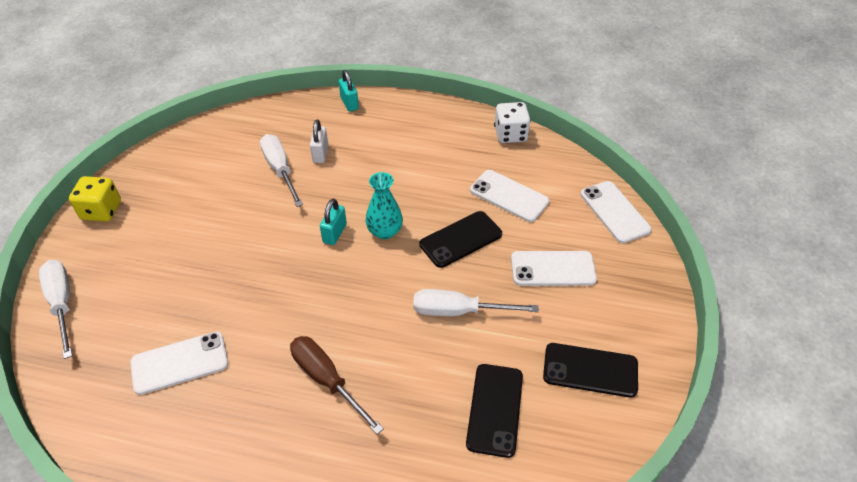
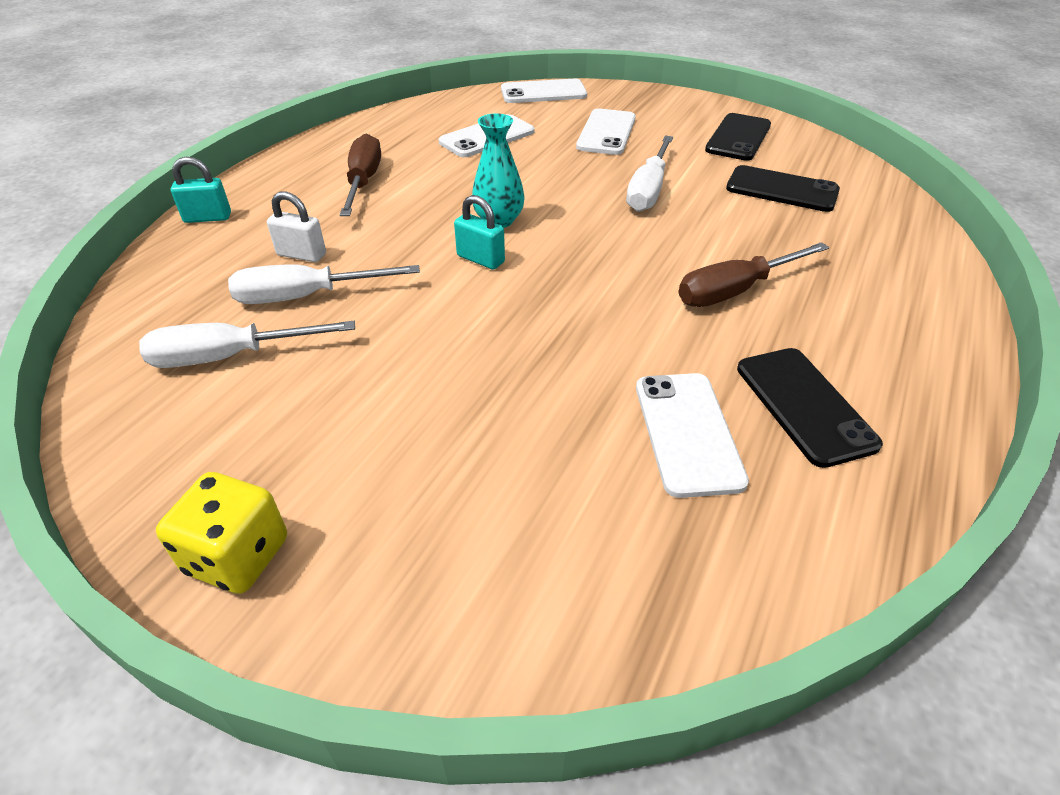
camera: 75 degrees left, 5 degrees down
(62, 304) = (498, 624): white screwdriver -> white screwdriver (230, 357)
(414, 152) = (363, 182): none -> brown screwdriver
(460, 239) = (539, 173): black phone -> black phone (804, 405)
(510, 135) = (386, 120): white dice -> none

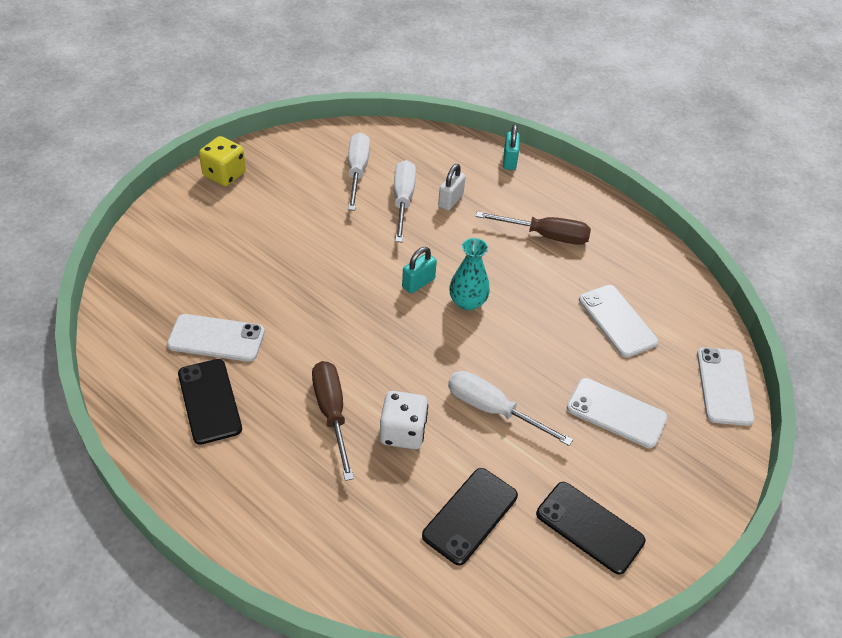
camera: 100 degrees right, 5 degrees up
(720, 238) = (403, 432): none -> white dice
(804, 405) = (209, 401): black phone -> black phone turned 75 degrees clockwise

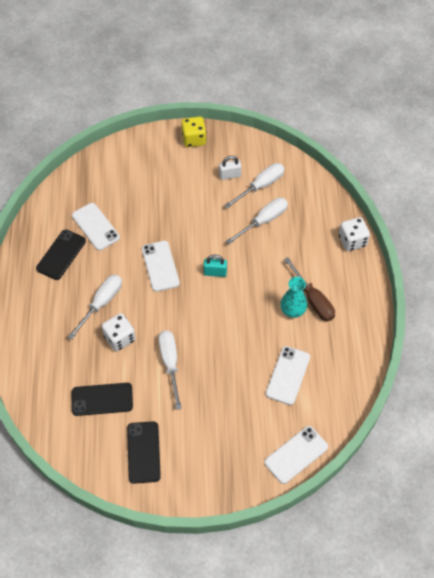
camera: 50 degrees right, 10 degrees up
(332, 413) = (101, 303): brown screwdriver -> white screwdriver
(450, 200) = (288, 240): white padlock -> white padlock (230, 175)
(467, 302) = (226, 302): turquoise vase -> turquoise vase (292, 310)
(509, 161) = (352, 241): turquoise padlock -> white dice
(616, 413) = (224, 417): white phone -> white phone (160, 266)

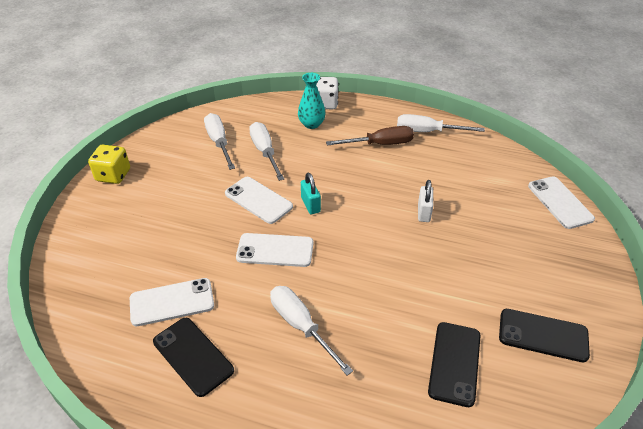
camera: 70 degrees left, 15 degrees down
(120, 338) = (365, 319): white dice -> none
(170, 363) = (420, 276): white screwdriver -> white screwdriver (427, 132)
(215, 272) = (310, 205): turquoise padlock -> turquoise padlock turned 45 degrees counterclockwise
(230, 175) = (187, 160): white padlock -> white padlock (423, 212)
(288, 375) = (464, 184): white phone -> white phone (258, 200)
(292, 310) = (387, 161): turquoise vase -> turquoise vase (311, 124)

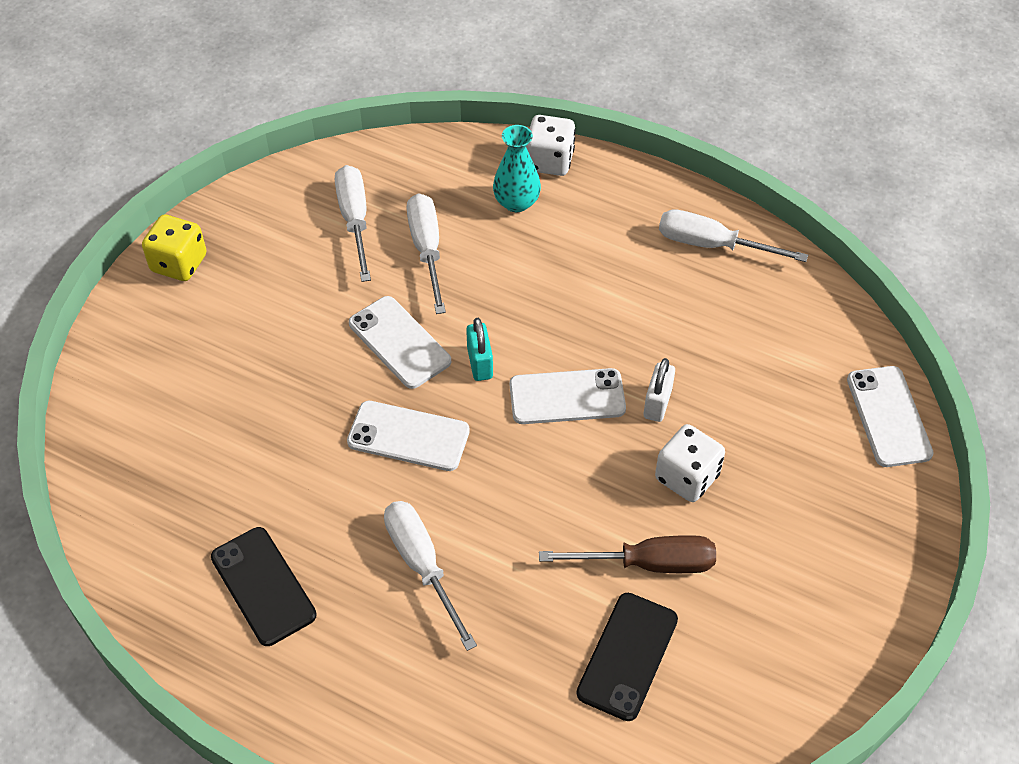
camera: 10 degrees right, 10 degrees up
(172, 302) = (244, 499): white phone -> white phone (567, 397)
(380, 144) = (623, 260): brown screwdriver -> brown screwdriver (648, 563)
(455, 250) = (687, 477): none -> white dice
(543, 335) = (772, 635): black phone -> none

